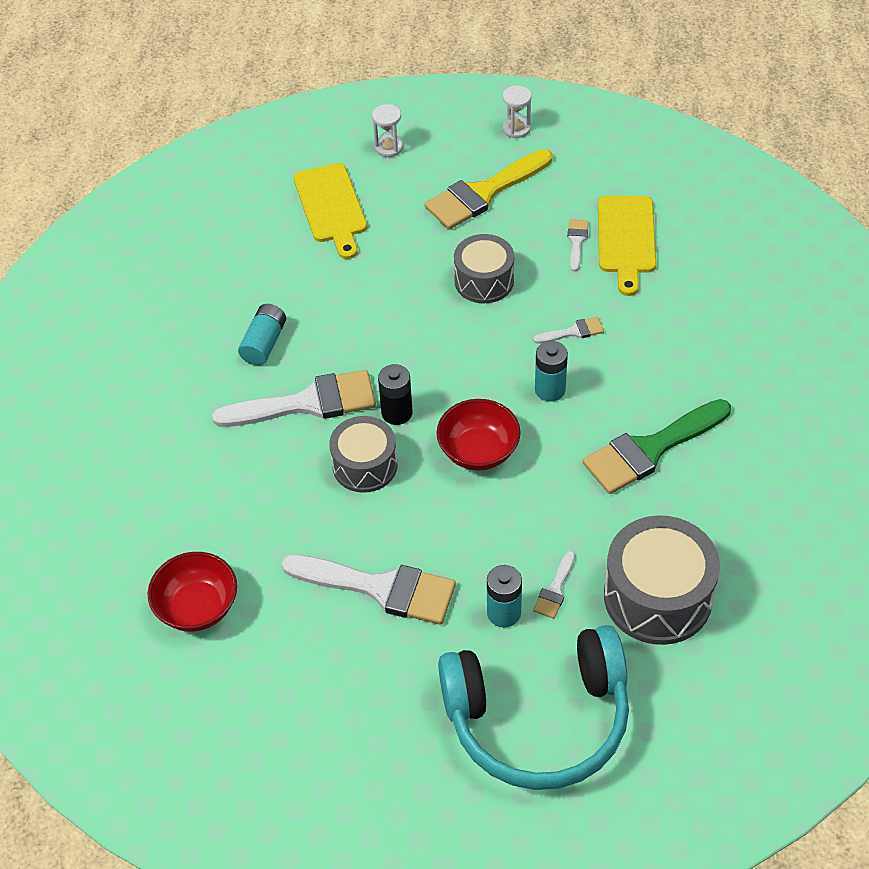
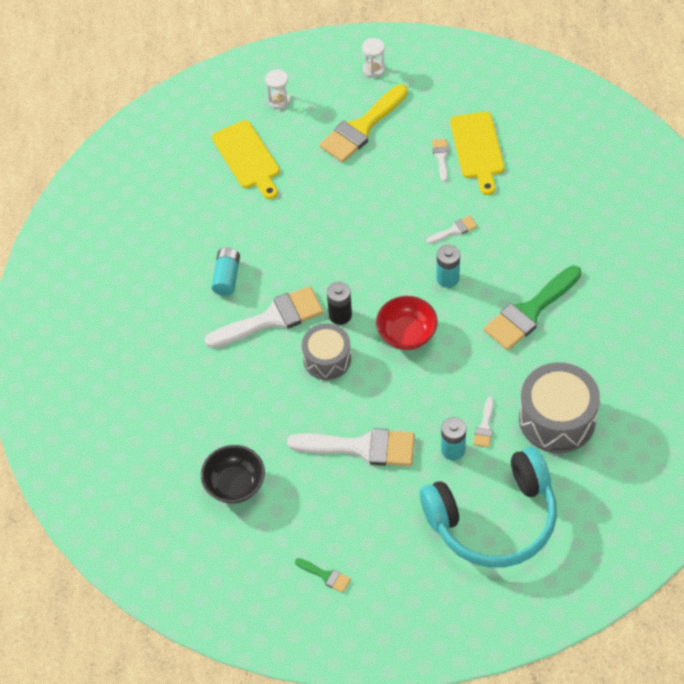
camera: 10 degrees left, 5 degrees up
(197, 607) = (235, 484): red bowl -> black bowl
(285, 754) = (326, 576): none -> green brush
(484, 281) = (379, 200): grey drum -> none

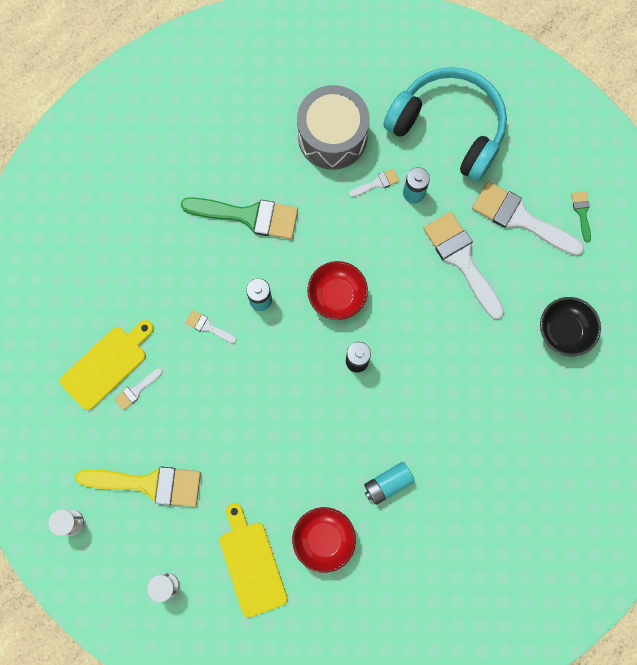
camera: 130 degrees left, 20 degrees up
(224, 212) = (324, 539): none -> red bowl
(247, 158) = (251, 564): yellow cutting board -> yellow cutting board turned 45 degrees counterclockwise
(272, 318) = (399, 414): white brush -> white brush (520, 218)
(327, 359) = (405, 341): grey drum -> none

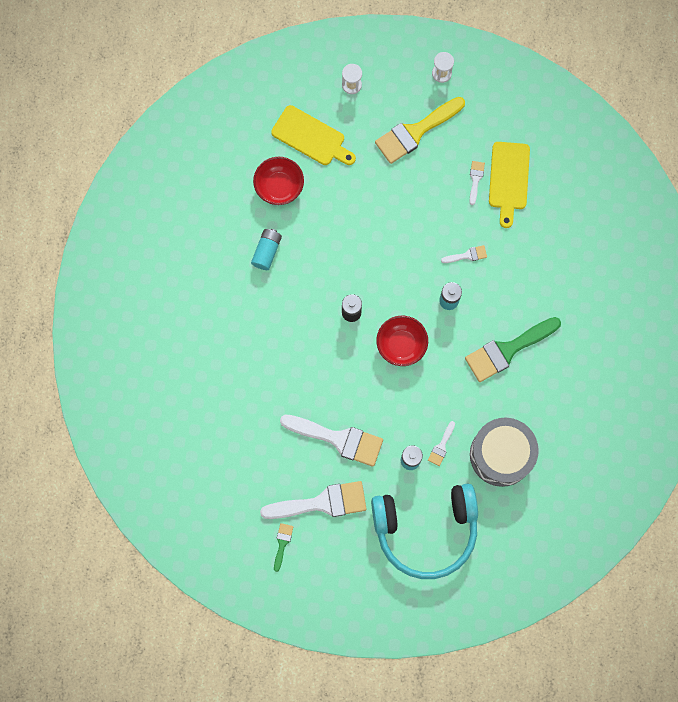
camera: 140 degrees right, 0 degrees up
(564, 331) = (230, 445): black bowl -> none
(582, 212) = (282, 543): green brush -> green brush turned 120 degrees counterclockwise

